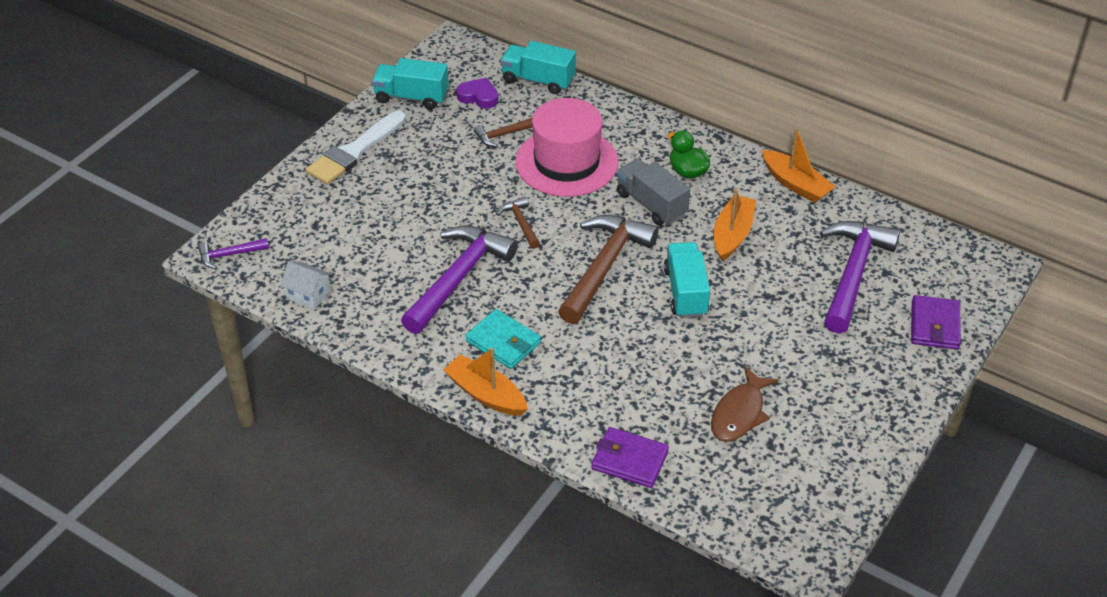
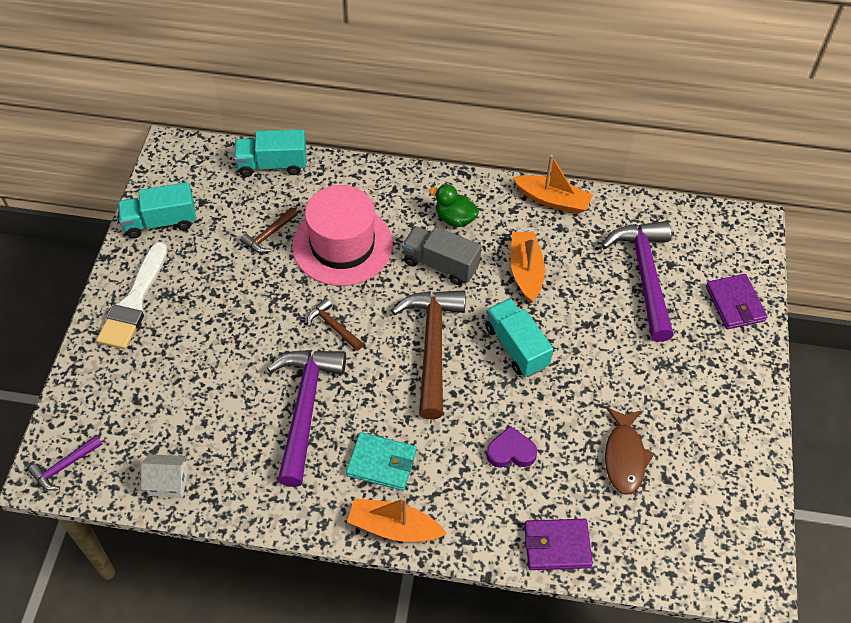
camera: 25 degrees left, 10 degrees up
(478, 97) = (225, 200): purple heart -> purple heart (511, 452)

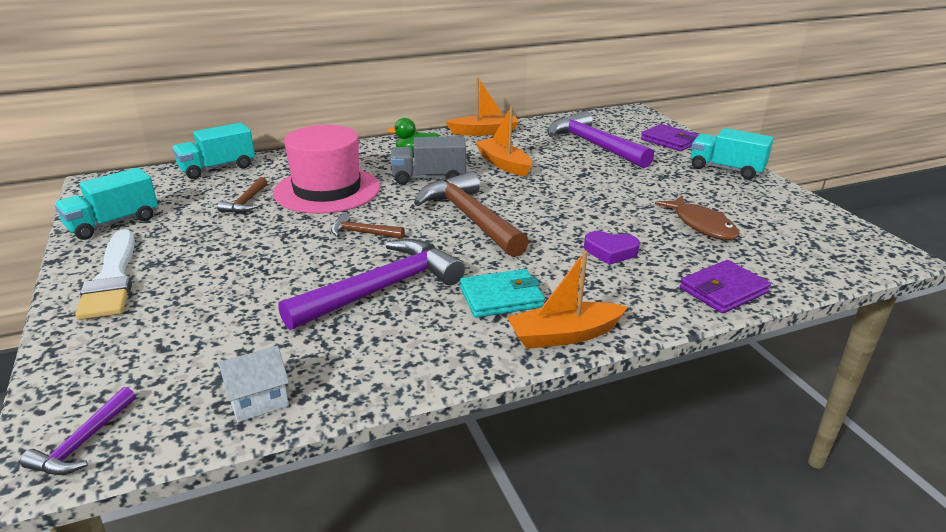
camera: 30 degrees left, 25 degrees down
(305, 408) = (382, 289): purple hammer -> purple hammer turned 75 degrees clockwise
(511, 452) = (610, 251): purple heart -> purple heart turned 135 degrees counterclockwise
(516, 347) = (542, 198): turquoise truck -> turquoise truck (726, 169)

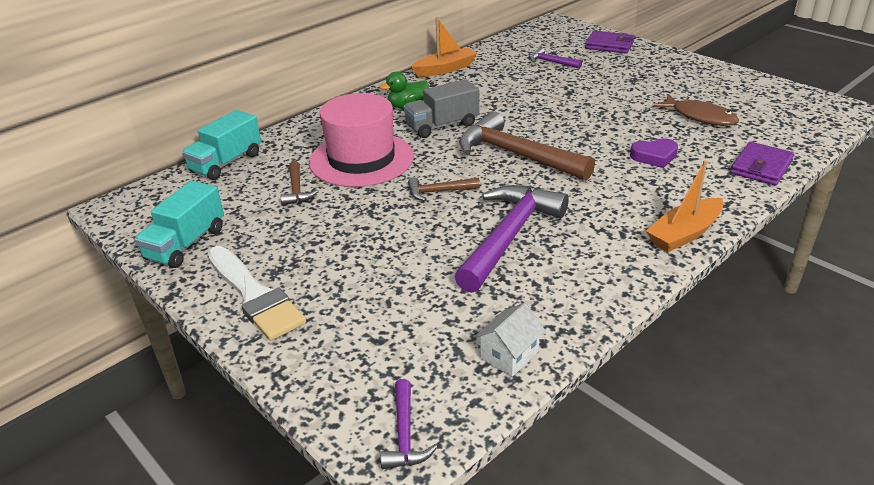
camera: 20 degrees left, 5 degrees up
(501, 297) = (610, 217): turquoise wallet -> none
(503, 164) = (494, 97): orange boat -> none
(593, 145) = (551, 62): purple hammer -> purple hammer, size x0.47
(726, 169) = (675, 62): turquoise truck -> none

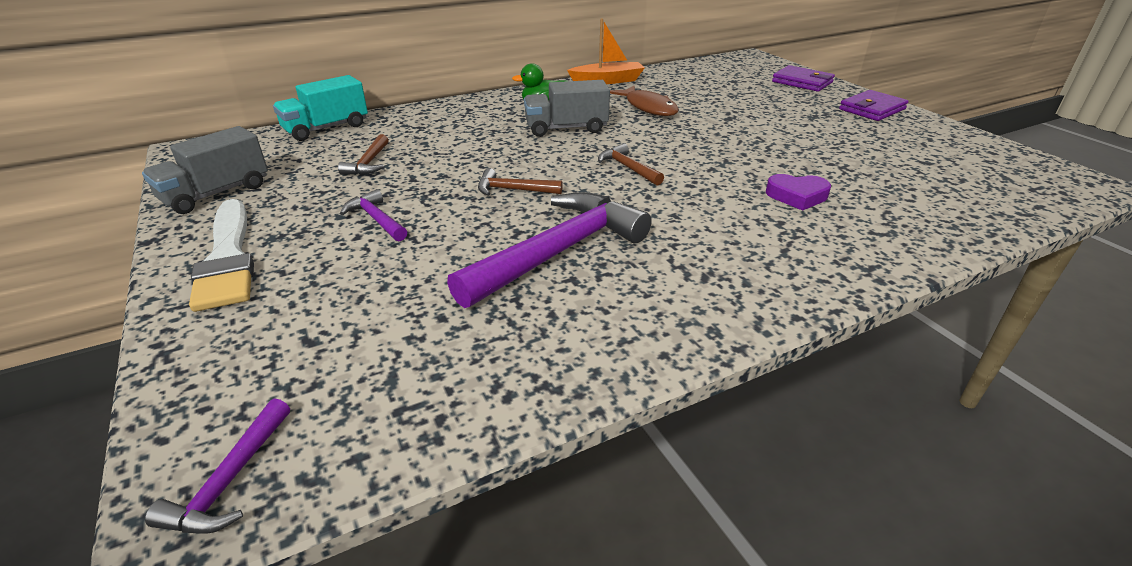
camera: 15 degrees right, 0 degrees up
(186, 244) = (216, 193): turquoise truck -> grey truck
(361, 159) = (458, 146): pink hat -> none
(509, 355) = (451, 402): white house -> none
(516, 155) = (627, 168): brown hammer -> brown hammer, size x0.47
(551, 62) = (726, 89): purple hammer -> purple hammer (376, 219)
(684, 234) = (791, 293): orange boat -> none
(700, 117) = (879, 163): brown fish -> brown fish (648, 107)
(761, 167) = (940, 232): purple wallet -> purple wallet (872, 109)

